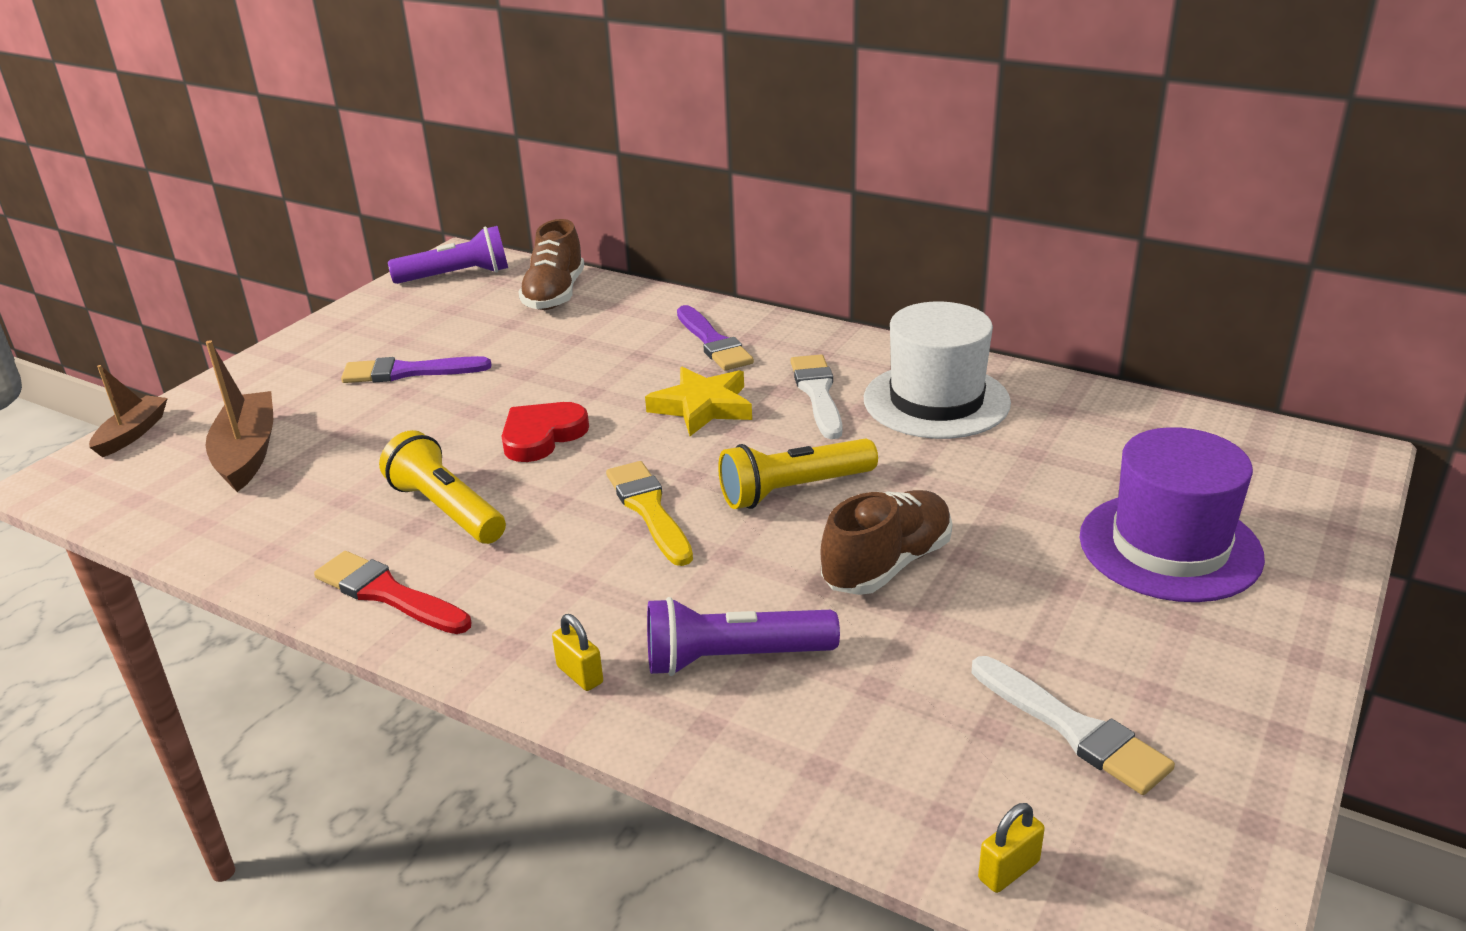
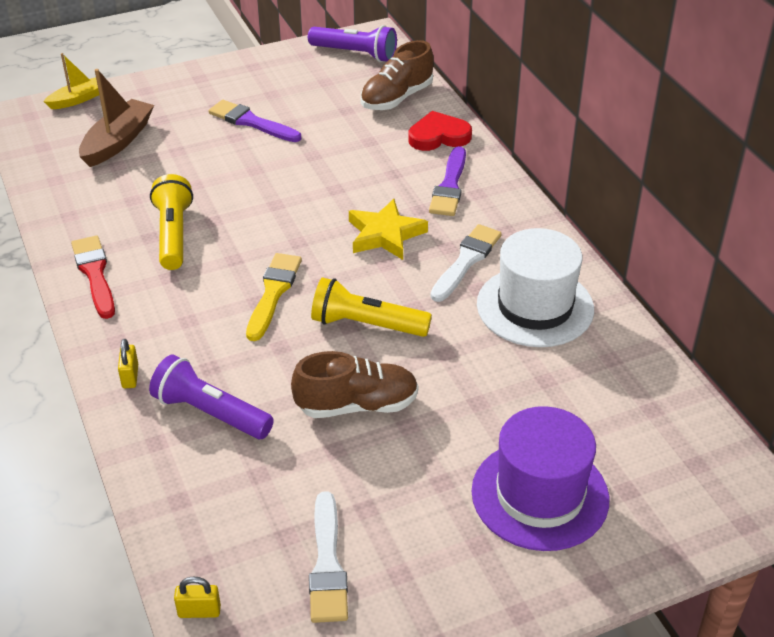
camera: 35 degrees right, 10 degrees up
(132, 433) = (78, 99): brown boat -> yellow boat
(542, 436) = (273, 208): red heart -> red heart (438, 136)

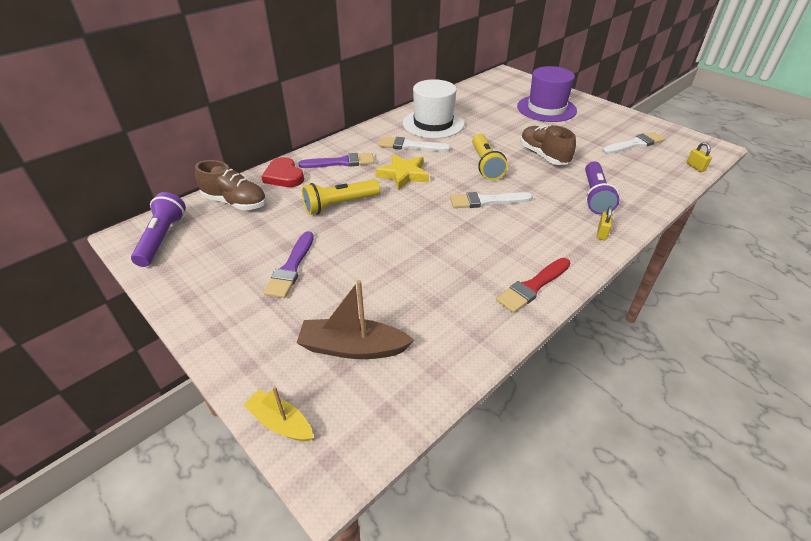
camera: 110 degrees left, 0 degrees up
(130, 376) = (602, 233): yellow padlock -> yellow padlock turned 45 degrees counterclockwise
(173, 234) = (461, 262): yellow flashlight -> yellow flashlight (339, 205)
(273, 293) = (486, 201): yellow brush -> white brush

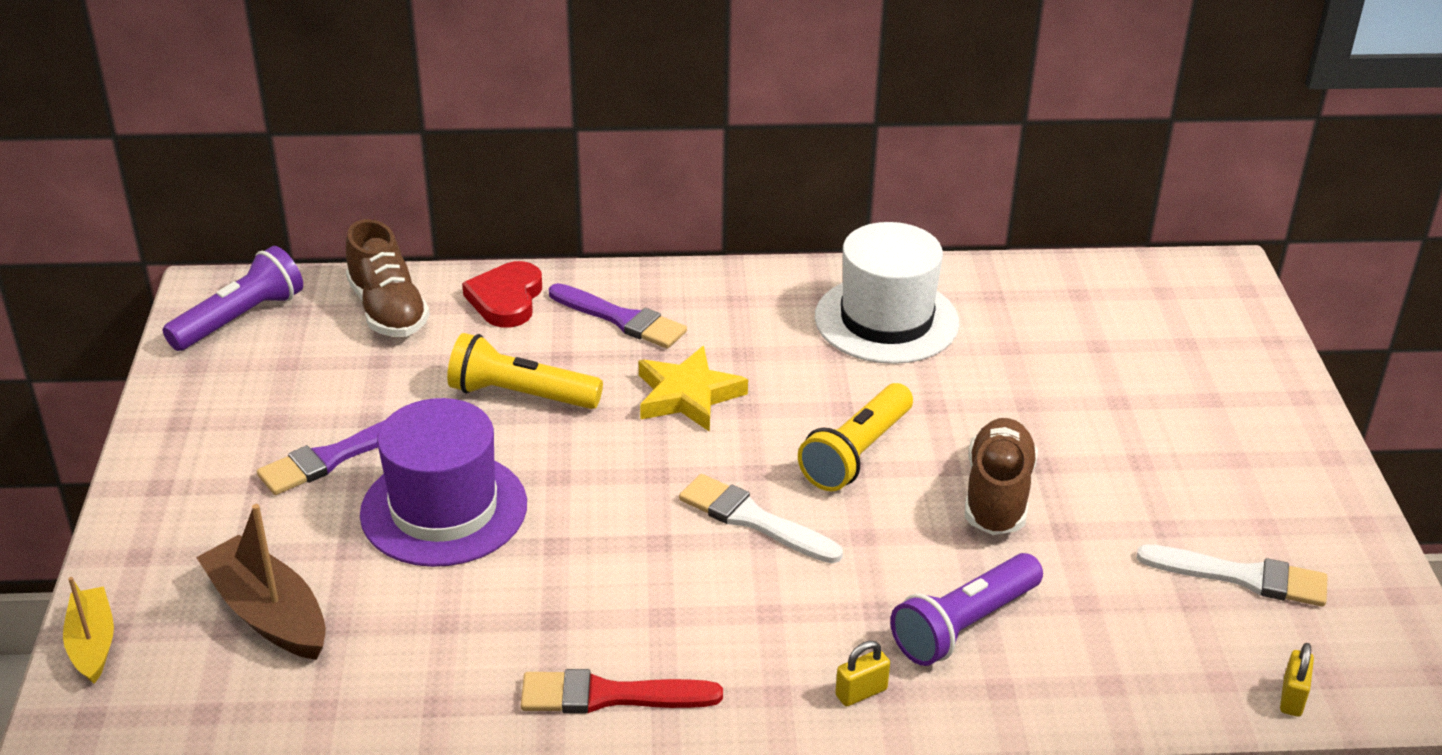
camera: 40 degrees right, 5 degrees down
(410, 146) = (778, 346): white brush -> none
(546, 108) = (1178, 400): purple hat -> purple hat (444, 509)

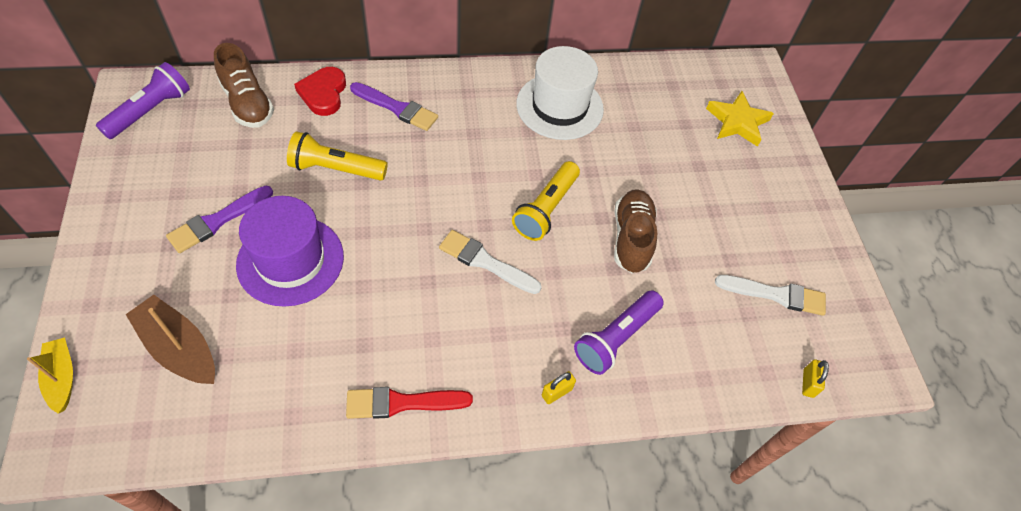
camera: 10 degrees left, 20 degrees up
(688, 395) = (441, 167): yellow star -> yellow star (737, 122)

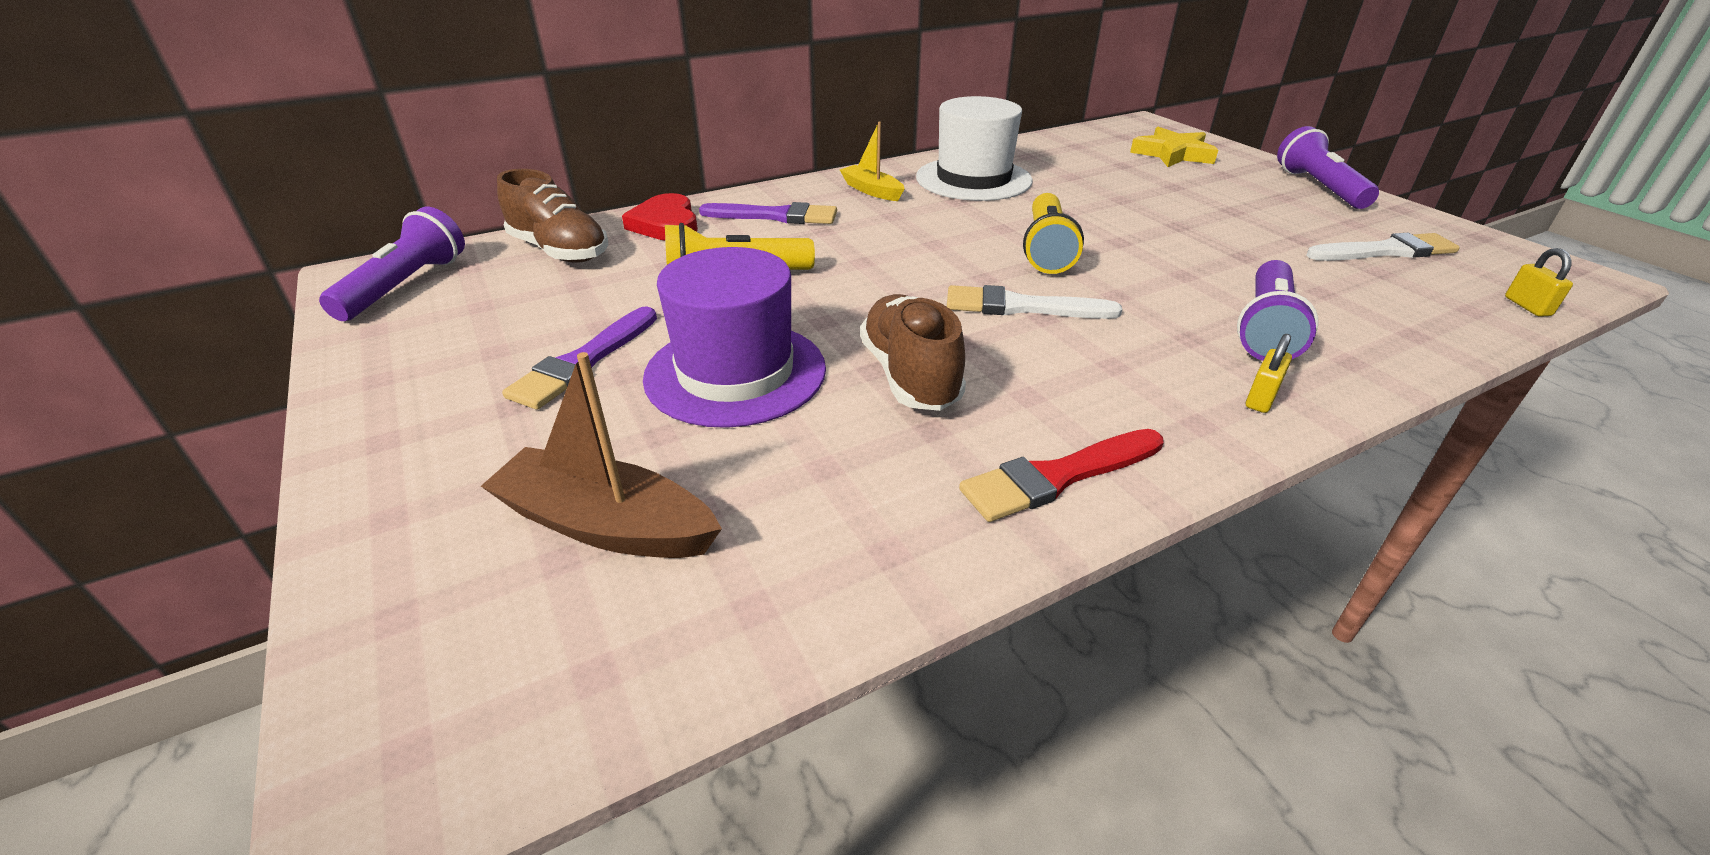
camera: 15 degrees left, 20 degrees down
(62, 378) = (365, 645): yellow boat -> yellow boat (872, 191)
(631, 238) = (1173, 248): brown shoe -> brown shoe (910, 375)
(807, 205) = (1319, 187): none -> purple flashlight

